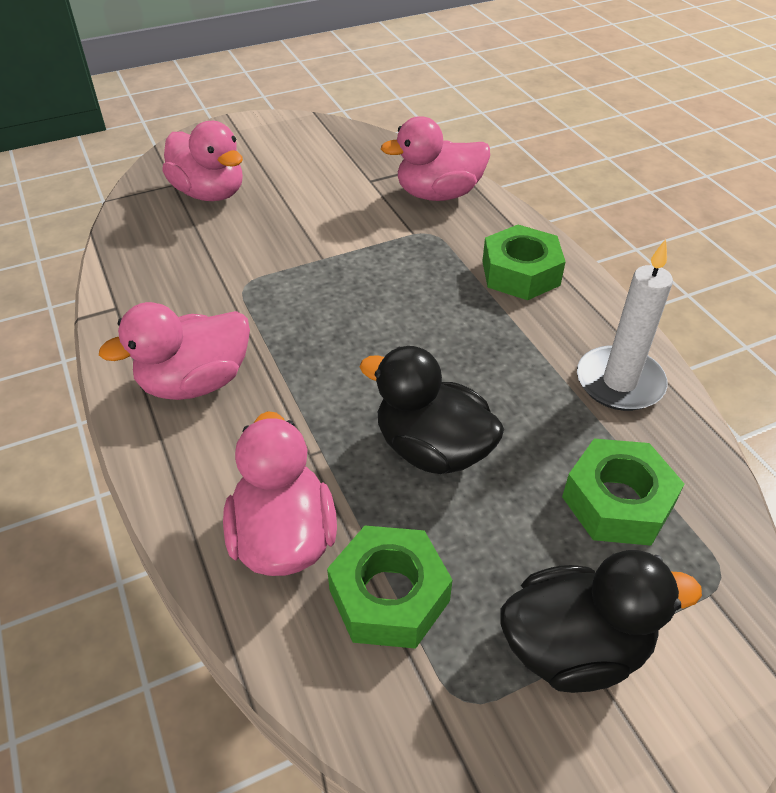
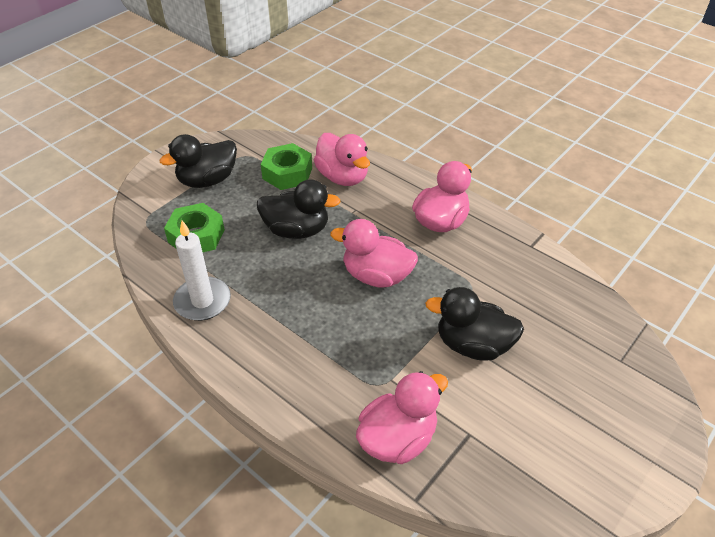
camera: 155 degrees right, 0 degrees up
(210, 193) = (582, 361): pink duck -> pink duck (376, 276)
(302, 235) = (473, 345): none -> black duck
(520, 273) = (290, 368): green nut -> none

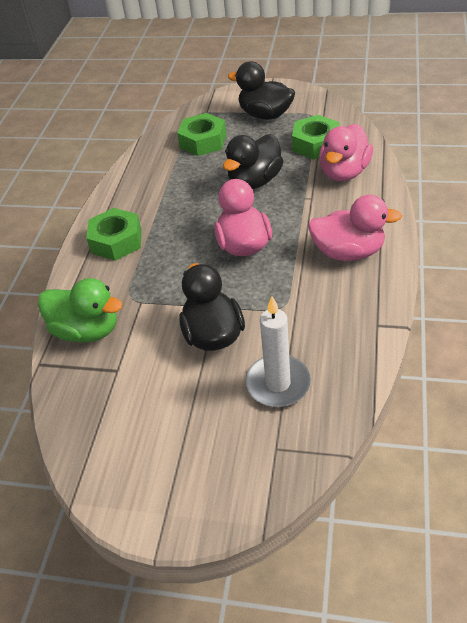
camera: 65 degrees right, 0 degrees up
(202, 301) = (144, 177): white candle -> white candle (278, 383)
(283, 363) = (116, 241): none -> green nut
(297, 230) = (255, 181): black duck -> black duck turned 60 degrees clockwise
(397, 438) = (87, 330): pink duck -> green duck

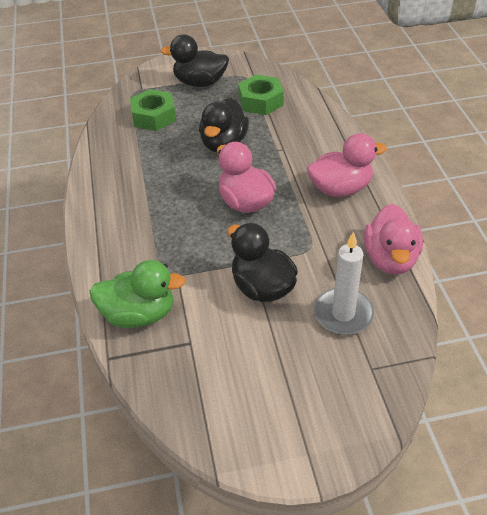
camera: 25 degrees left, 0 degrees up
(116, 241) = (120, 225): green nut -> none
(344, 172) = (299, 121): pink duck -> pink duck (390, 259)

